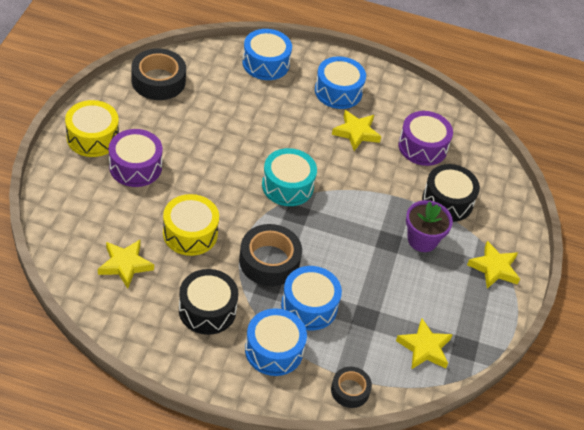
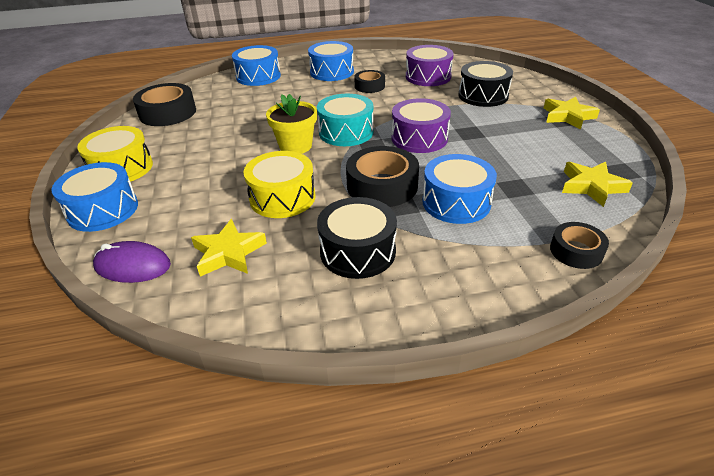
camera: 20 degrees left, 10 degrees down
(61, 243) = (133, 266): none -> purple mouse
(135, 167) = (184, 172): purple drum -> purple drum (419, 138)
(235, 181) = (295, 146): none -> yellow flower pot
(274, 350) = (463, 253): blue drum -> blue drum (103, 210)
(356, 133) = (369, 86): yellow star -> black tape
(422, 240) = (494, 122): purple flower pot -> none

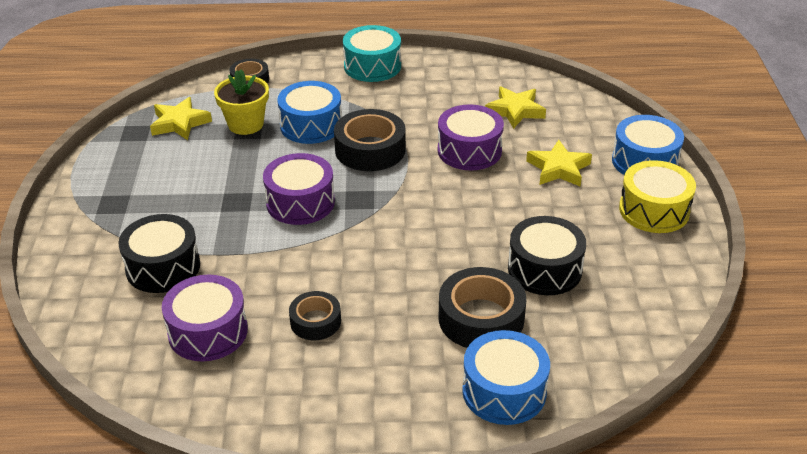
camera: 170 degrees left, 0 degrees up
(133, 266) = (590, 111): purple mouse -> none
(168, 113) = (639, 307): black tape -> black tape (481, 318)
(282, 198) = (469, 151): yellow drum -> purple drum
(295, 146) = (450, 213): yellow flower pot -> yellow flower pot (245, 124)
(332, 72) = (365, 380): blue drum -> none
(346, 132) = (384, 226): turquoise drum -> turquoise drum (372, 66)
(358, 251) = (412, 99): black drum -> black drum (544, 269)
(567, 116) = (98, 209): yellow star -> yellow star (558, 168)

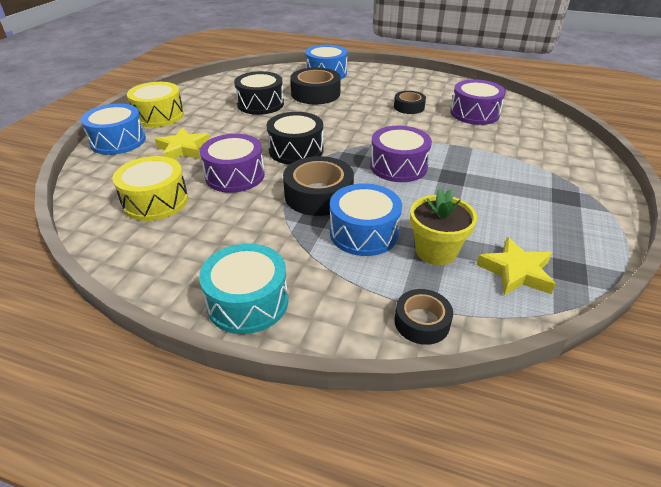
camera: 160 degrees left, 0 degrees up
(163, 267) = (509, 147): black drum -> black drum (296, 150)
(515, 111) = (155, 201): yellow star -> yellow drum

